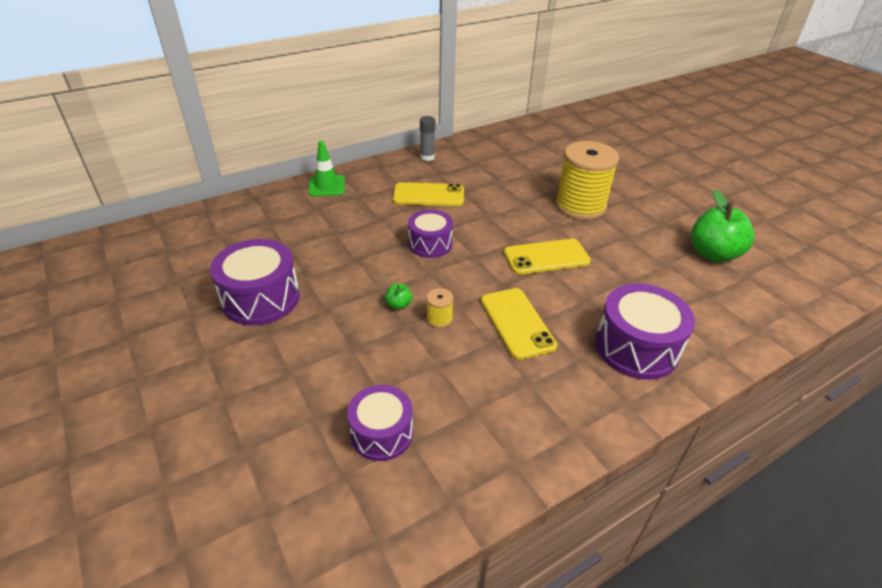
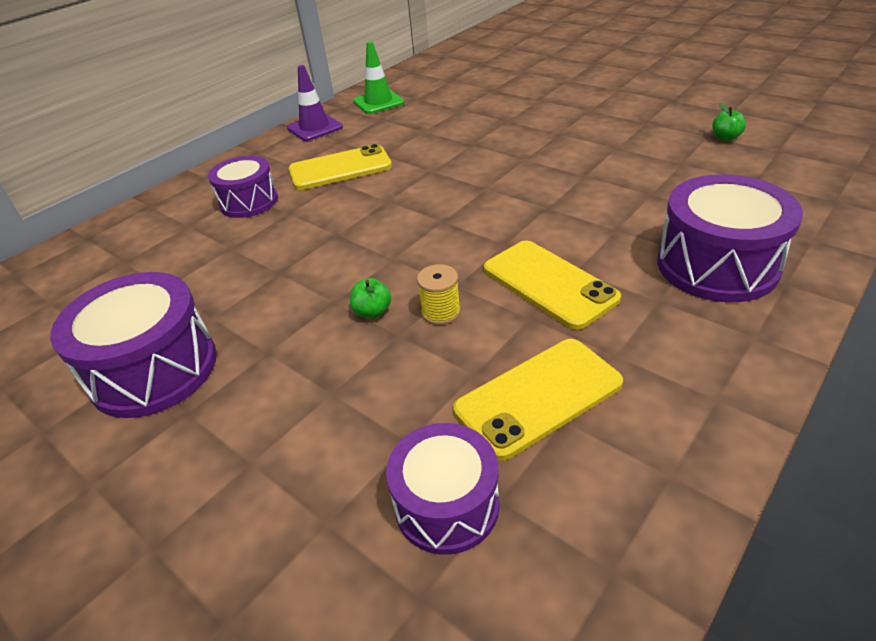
camera: 15 degrees left, 0 degrees up
(327, 186) = (191, 195): green traffic cone -> green traffic cone (378, 102)
(427, 157) = (315, 128): grey glue stick -> purple traffic cone
(430, 244) = (374, 224): purple drum -> purple drum (249, 202)
(546, 257) = (535, 196): yellow phone -> yellow phone (538, 397)
(580, 206) = (539, 130): yellow spool -> none
(713, 254) = (725, 138): green apple -> green apple, size x0.43

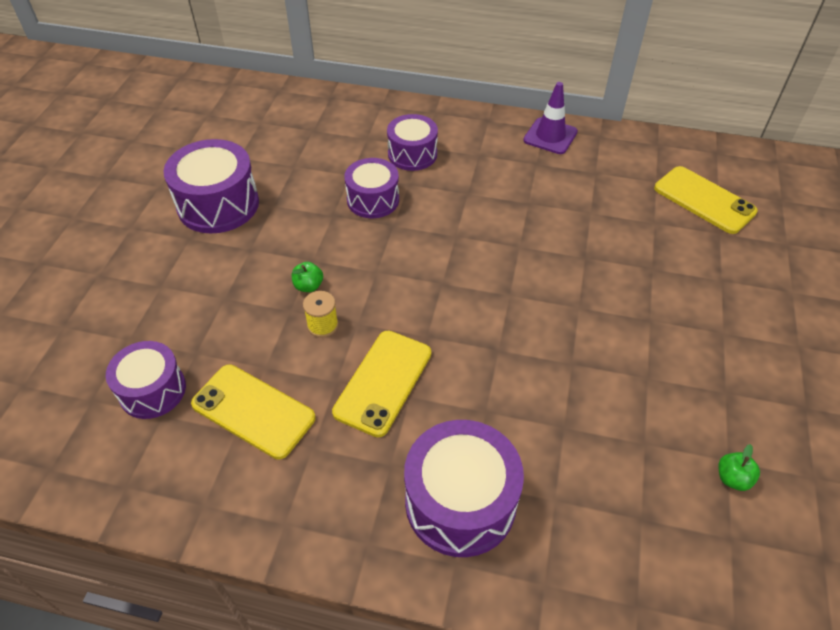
camera: 60 degrees right, 10 degrees up
(286, 240) = (373, 200): none -> purple drum
(340, 168) = (490, 184): yellow phone -> yellow phone (704, 200)
(378, 102) = (628, 156): green traffic cone -> none

